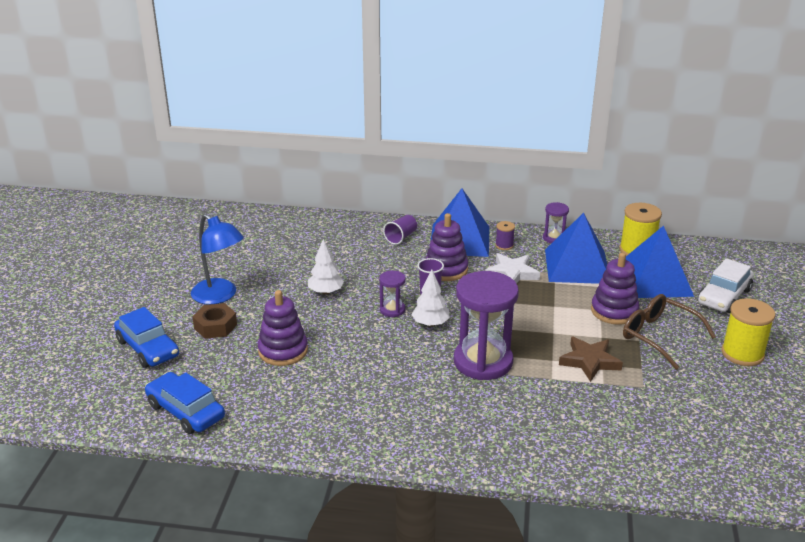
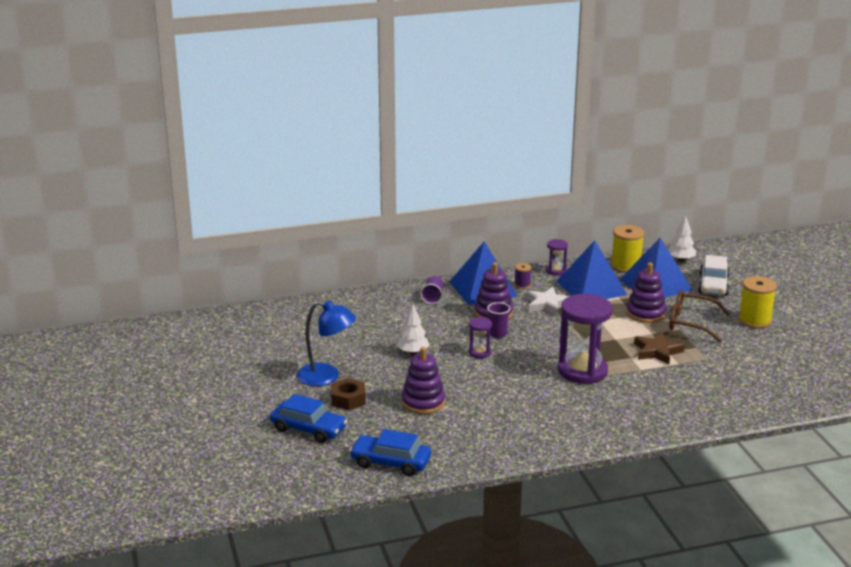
camera: 25 degrees left, 5 degrees down
(430, 324) = (519, 355): white tree -> white tree (681, 260)

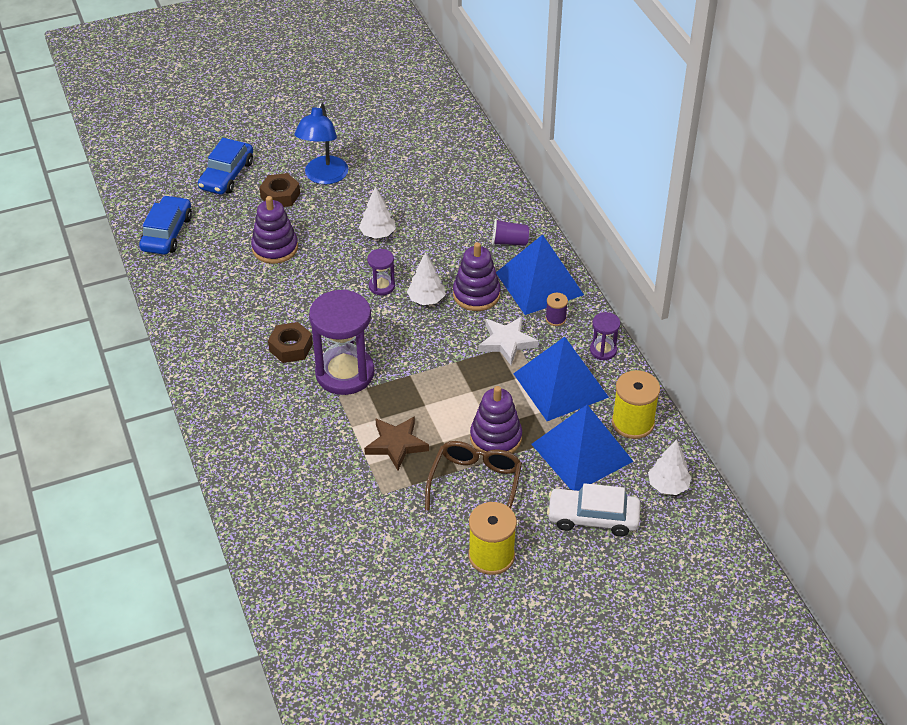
camera: 85 degrees right, 20 degrees up
(498, 334) = (426, 300): purple cup -> white tree
(552, 395) = (291, 347): none -> brown nut

